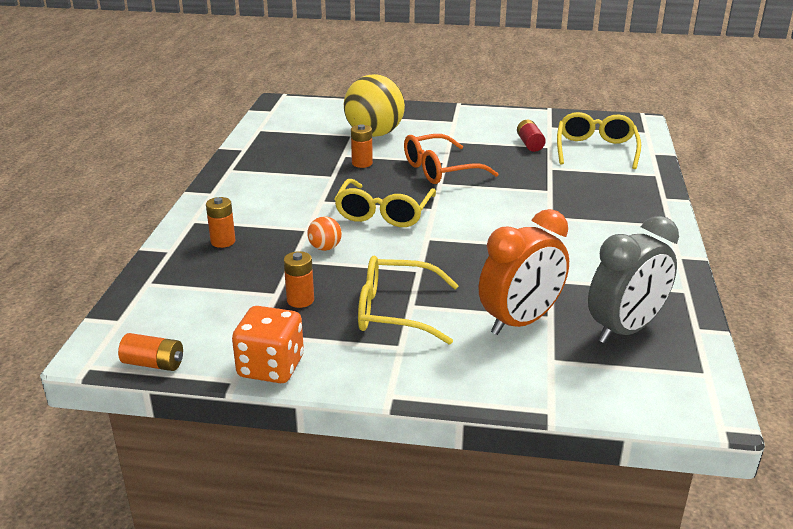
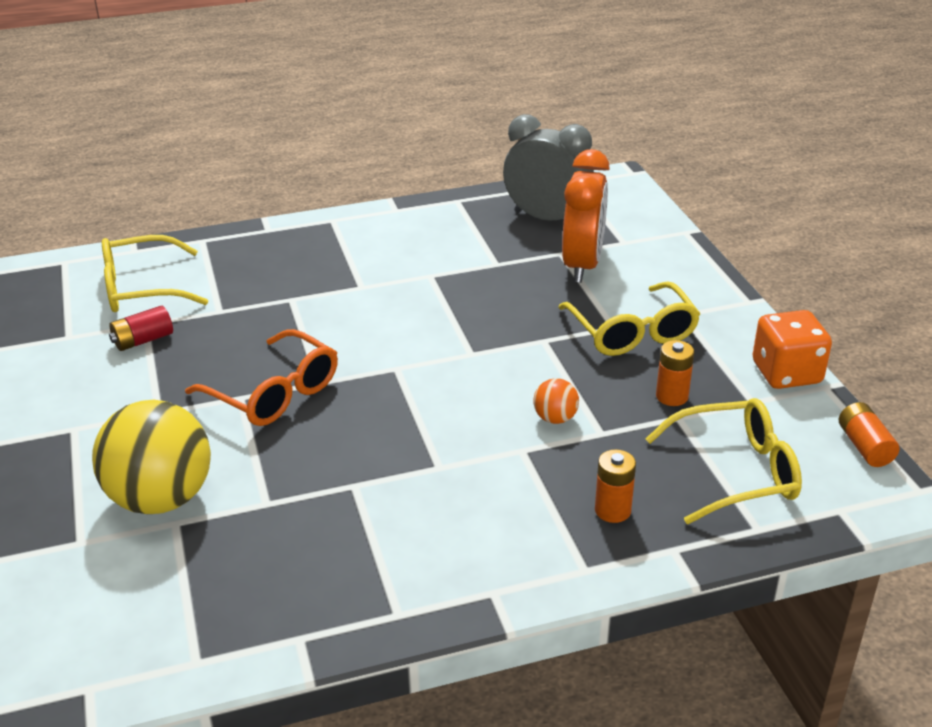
camera: 115 degrees left, 5 degrees up
(362, 163) = (289, 472): orange battery -> none
(383, 213) = (435, 402): yellow glasses -> yellow glasses (736, 472)
(520, 322) = (582, 265): orange clock -> orange clock turned 75 degrees clockwise

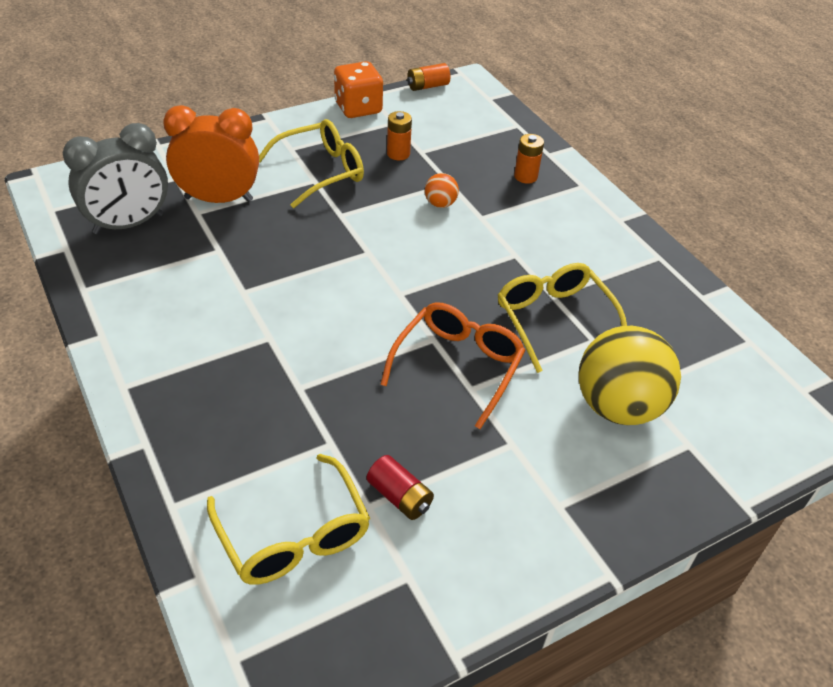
camera: 105 degrees left, 10 degrees up
(546, 218) = (129, 224): grey clock -> grey clock turned 135 degrees counterclockwise
(736, 472) = (469, 131): yellow glasses -> yellow glasses (554, 319)

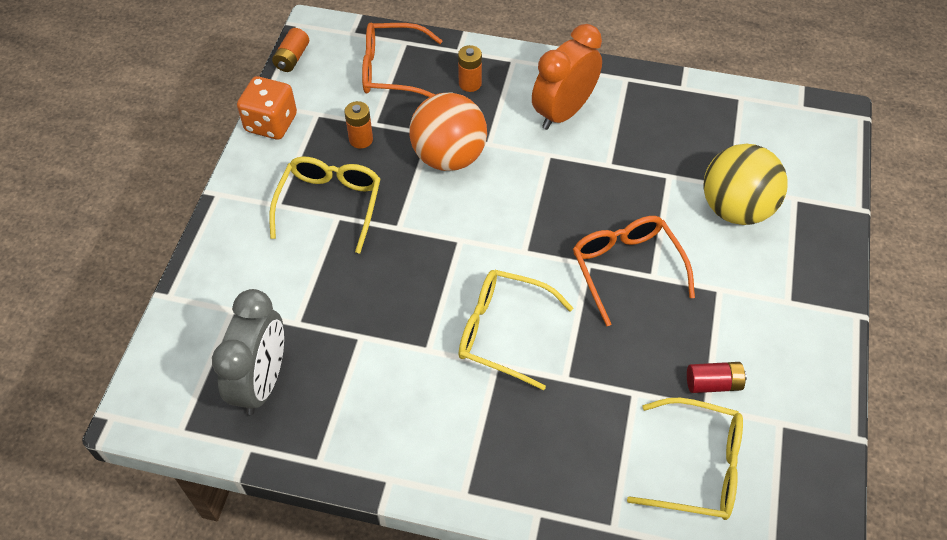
camera: 45 degrees left, 10 degrees up
(219, 199) = (294, 297): orange clock -> orange clock (563, 112)
(440, 204) = (449, 157): orange ball -> orange ball, size x2.28
(482, 133) = (391, 70): none -> orange glasses
(554, 319) = (631, 182): yellow glasses -> yellow glasses (502, 332)

